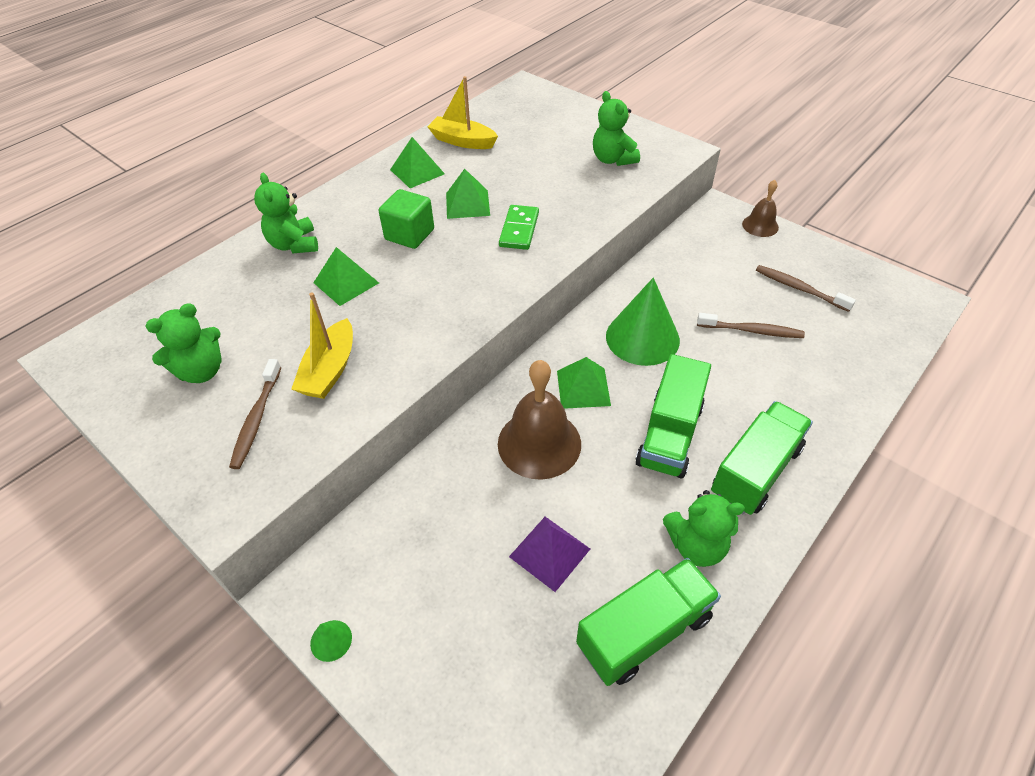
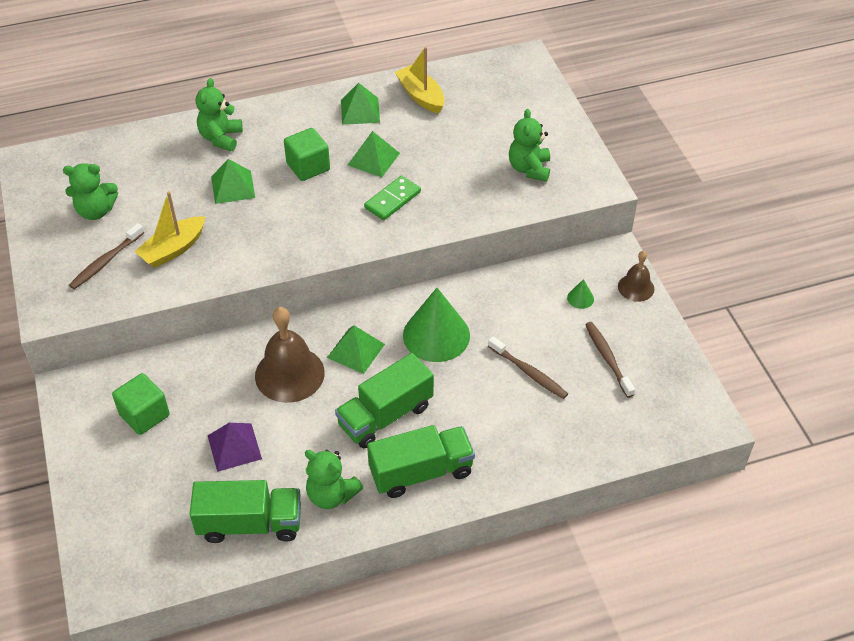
camera: 30 degrees right, 0 degrees up
(331, 640) = (69, 425): green cone -> green cone (580, 298)
(417, 574) = (144, 415): none -> green cube

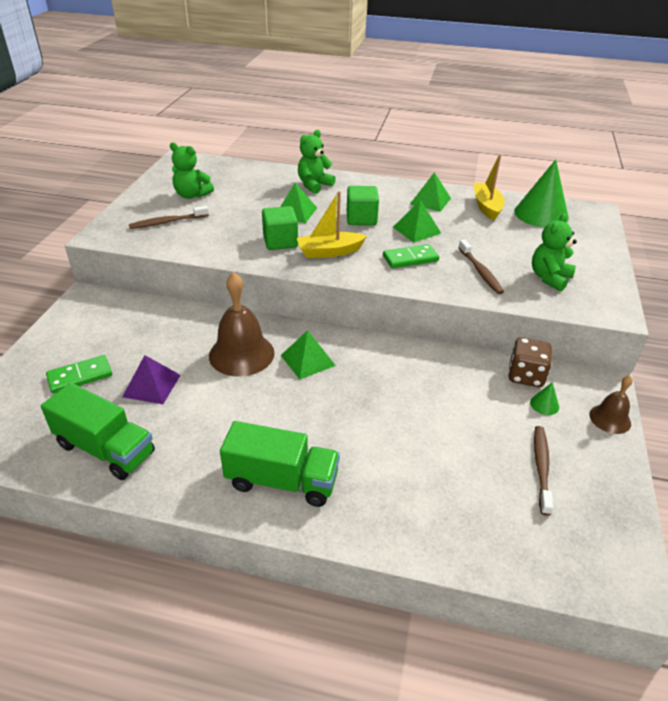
camera: 30 degrees right, 10 degrees down
(144, 415) = (114, 335): green cube -> green cube (280, 241)
(155, 472) = (80, 376): none -> green domino
(173, 249) = (218, 231): yellow boat -> yellow boat (329, 252)
(331, 495) = (189, 460): green teddy bear -> none
(385, 416) = (290, 419): green truck -> none
(436, 335) = (385, 377): green cone -> green cone (541, 214)
(529, 372) = (450, 444): brown toothbrush -> brown toothbrush (480, 272)
(551, 276) = (525, 376): none -> brown dice

